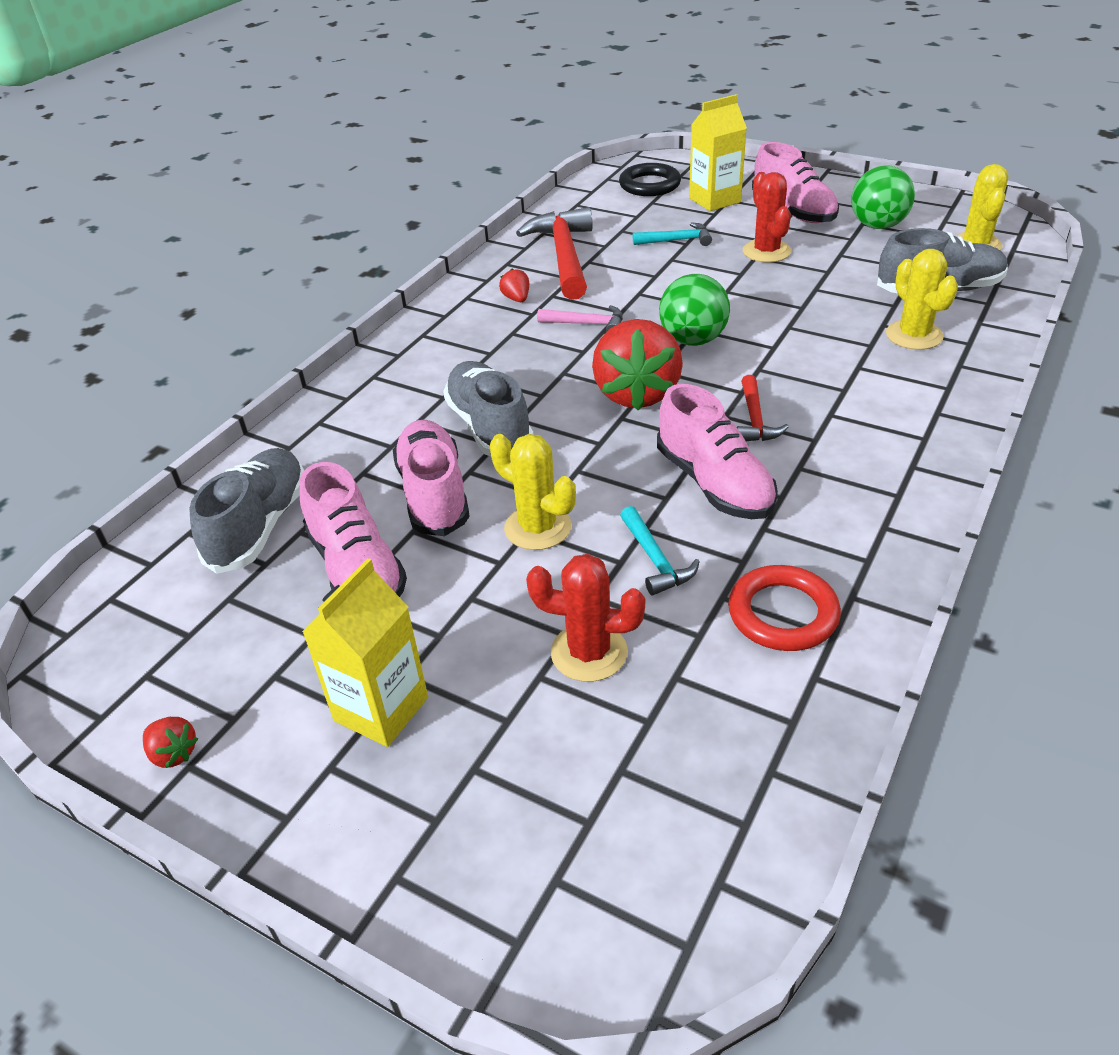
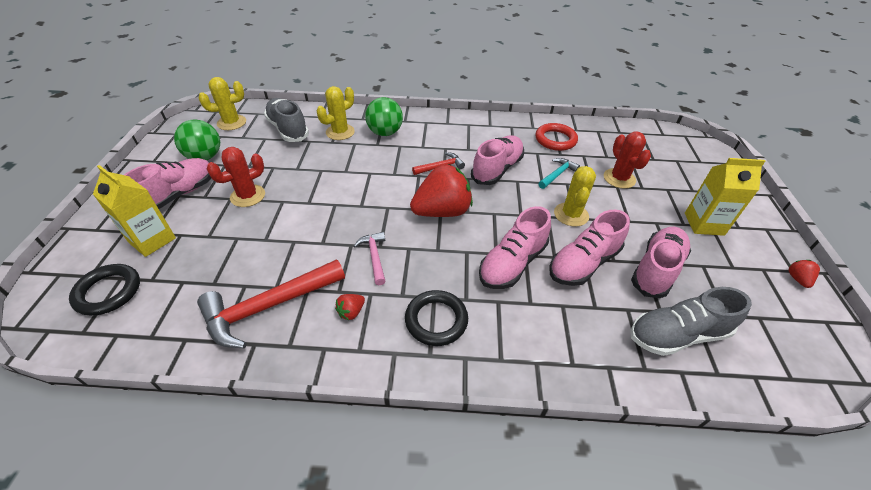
camera: 120 degrees left, 5 degrees up
(458, 347) = (436, 320): none -> black ring
(489, 427) = (512, 263): grey shoe -> pink shoe
(677, 240) = (232, 244): turquoise hammer -> none
(693, 340) = (375, 203): green ball -> green ball (385, 133)

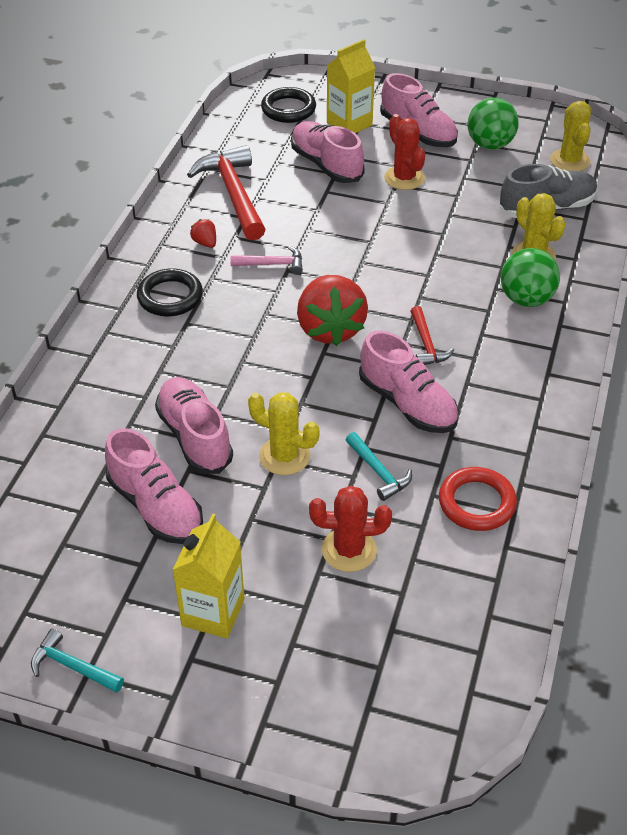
camera: 105 degrees right, 0 degrees up
(512, 263) = (220, 371): pink shoe -> pink shoe (326, 165)
(677, 335) = (63, 480): grey shoe -> none
(797, 279) = (72, 666): red strawberry -> turquoise hammer

